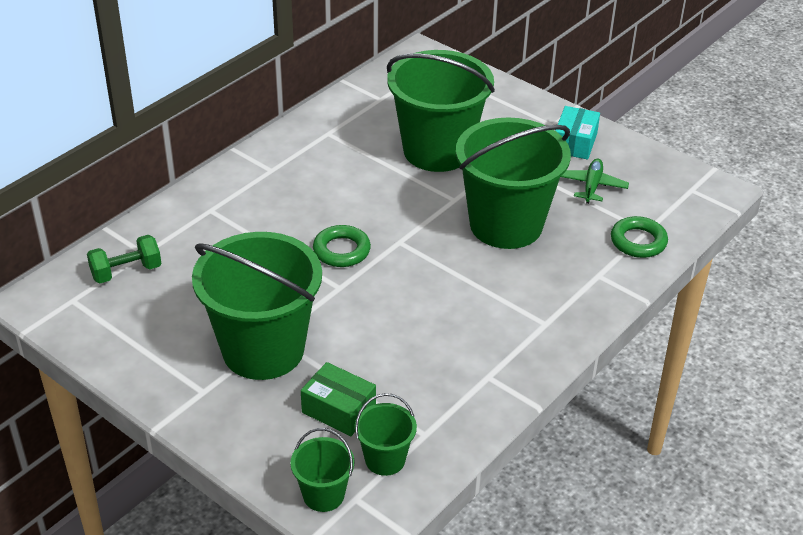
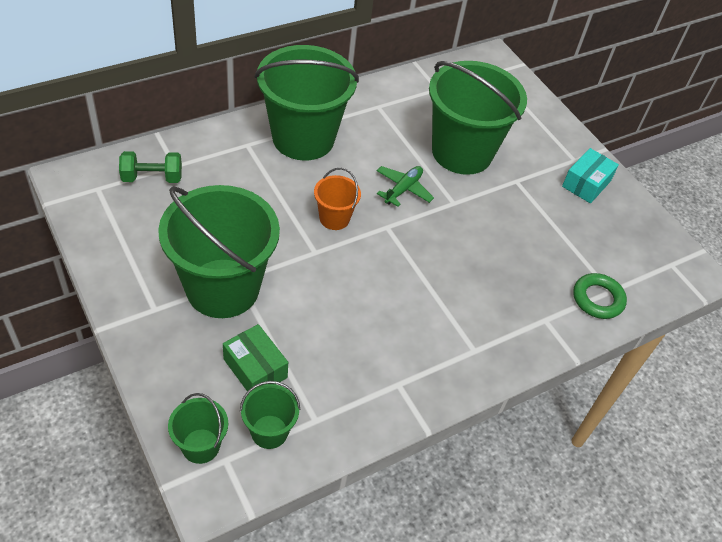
camera: 15 degrees right, 10 degrees up
(341, 250) = (334, 218): green ring -> orange bucket
(506, 225) = (487, 242): green bucket -> green bucket (303, 138)
(592, 186) = (581, 230): green plane -> green plane (403, 189)

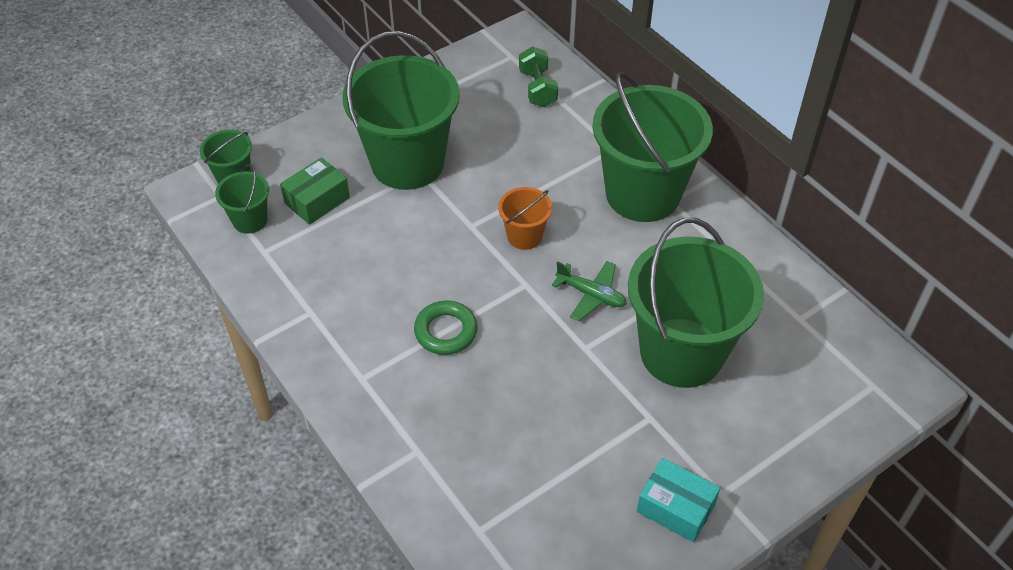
camera: 90 degrees right, 0 degrees up
(597, 299) = (461, 513): green ring -> green ring (446, 331)

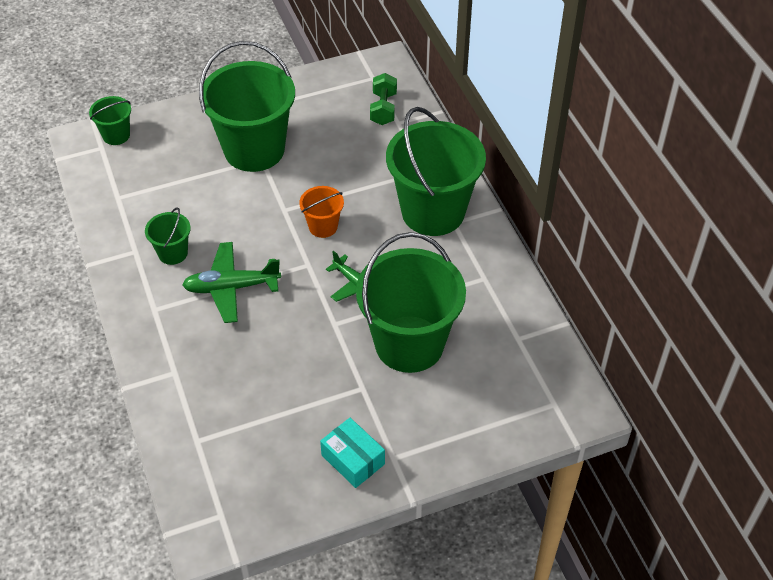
camera: 15 degrees right, 0 degrees up
(250, 220) = (116, 171): green bucket -> green bucket (173, 253)
(317, 200) = (172, 166): green box -> none
(446, 331) = (231, 287): green ring -> green plane

